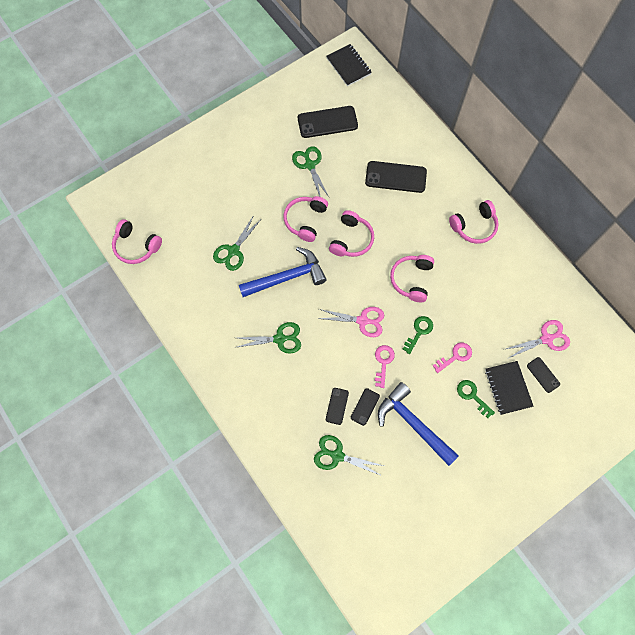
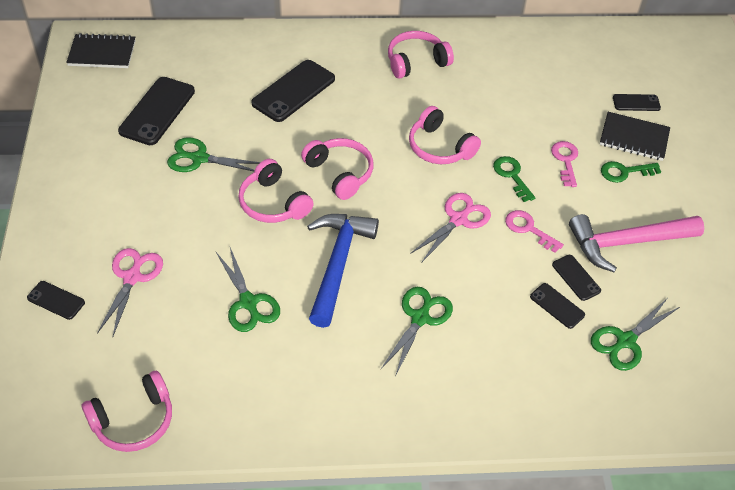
camera: 60 degrees left, 20 degrees down
(177, 167) = (56, 300): none -> black phone
(413, 424) = (627, 243): blue hammer -> pink hammer
(474, 226) = (416, 62): pink headphones -> pink headphones turned 120 degrees counterclockwise
(546, 338) = (595, 78): pink scissors -> pink scissors (132, 277)

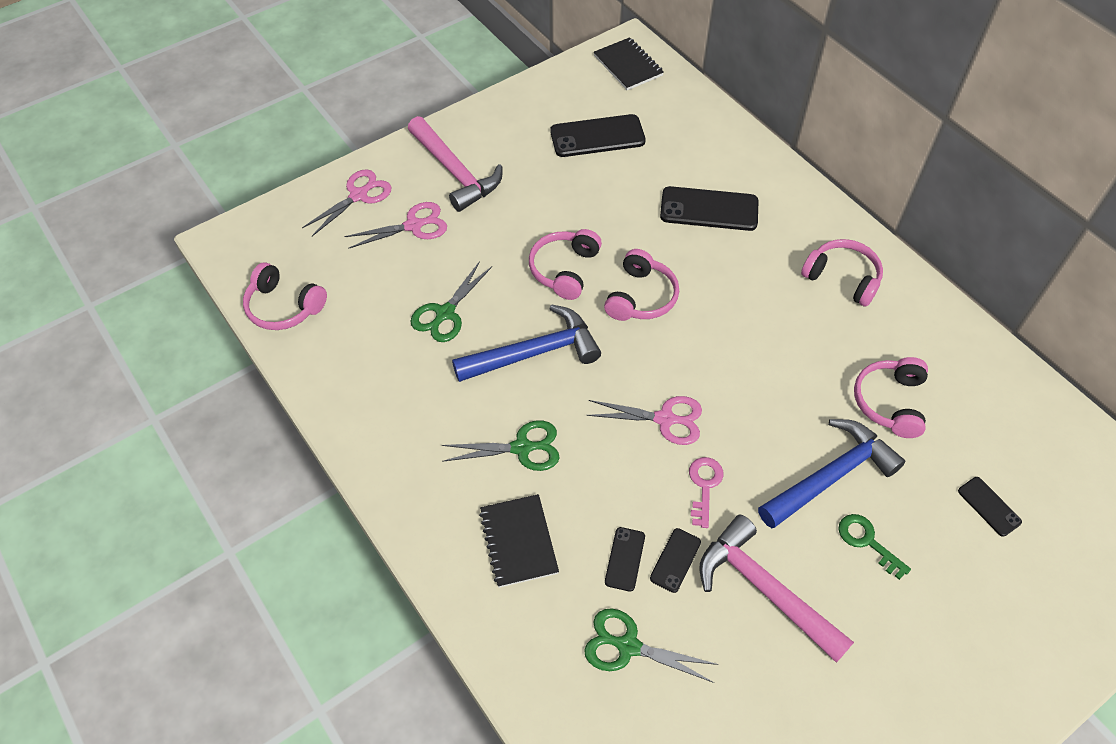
camera: 60 degrees right, 5 degrees up
(56, 300) = (359, 195): black phone -> pink scissors
(100, 219) = (455, 172): none -> pink hammer
(199, 158) = (570, 193): green scissors -> none
(439, 147) = (745, 356): pink headphones -> pink headphones (890, 402)
(512, 176) = (763, 437): green key -> none
(565, 161) = (830, 476): pink key -> blue hammer
(634, 138) = (929, 528): black notebook -> black notebook (518, 542)

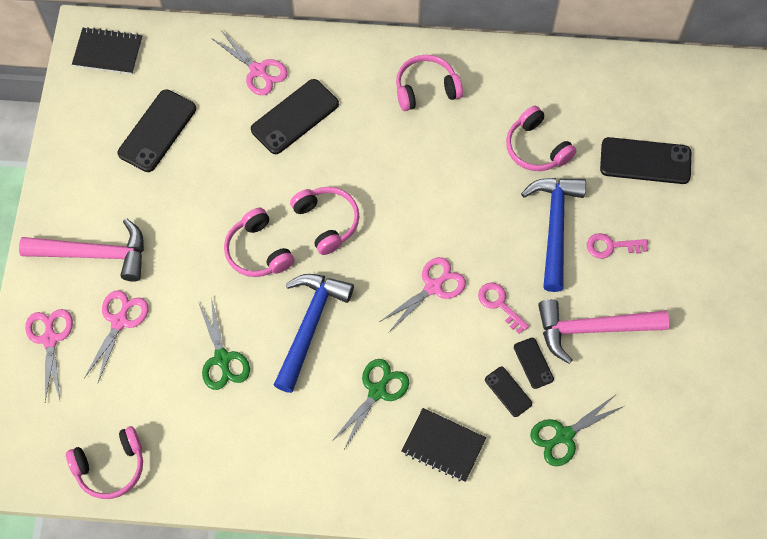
camera: 50 degrees left, 10 degrees up
(720, 159) = (258, 71): none -> pink scissors
(867, 542) = (611, 246): green key -> pink key
(989, 506) = (645, 161): black phone -> black phone, size x1.89

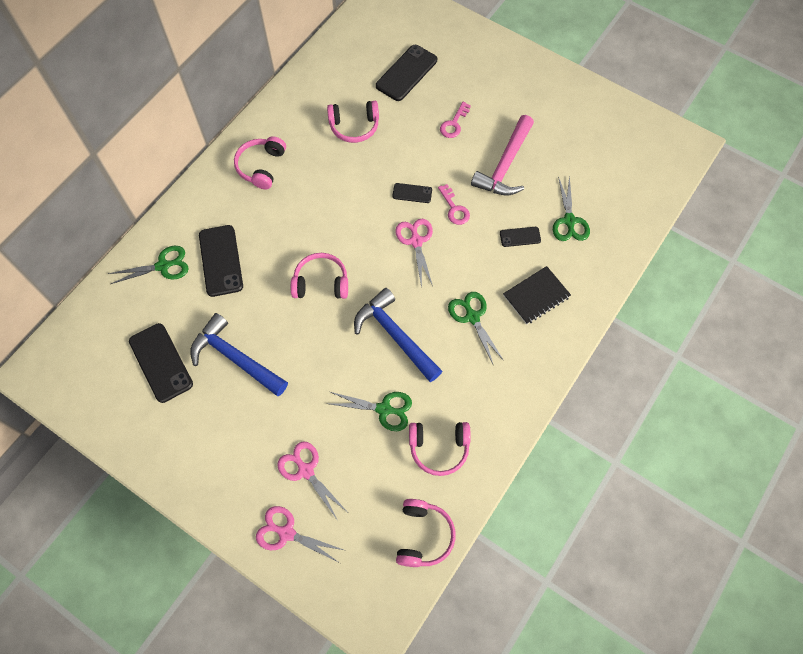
camera: 60 degrees left, 0 degrees up
(94, 254) = (234, 462): pink hammer -> none
(108, 52) = (62, 365): black notebook -> none
(258, 71) = (163, 266): pink scissors -> green scissors
(258, 251) = (313, 341): pink headphones -> pink headphones (439, 448)
(499, 304) = (454, 208): pink key -> pink key turned 105 degrees counterclockwise
(533, 363) = (508, 211): black phone -> black phone (412, 193)
(554, 227) = (419, 147): blue hammer -> blue hammer (235, 358)

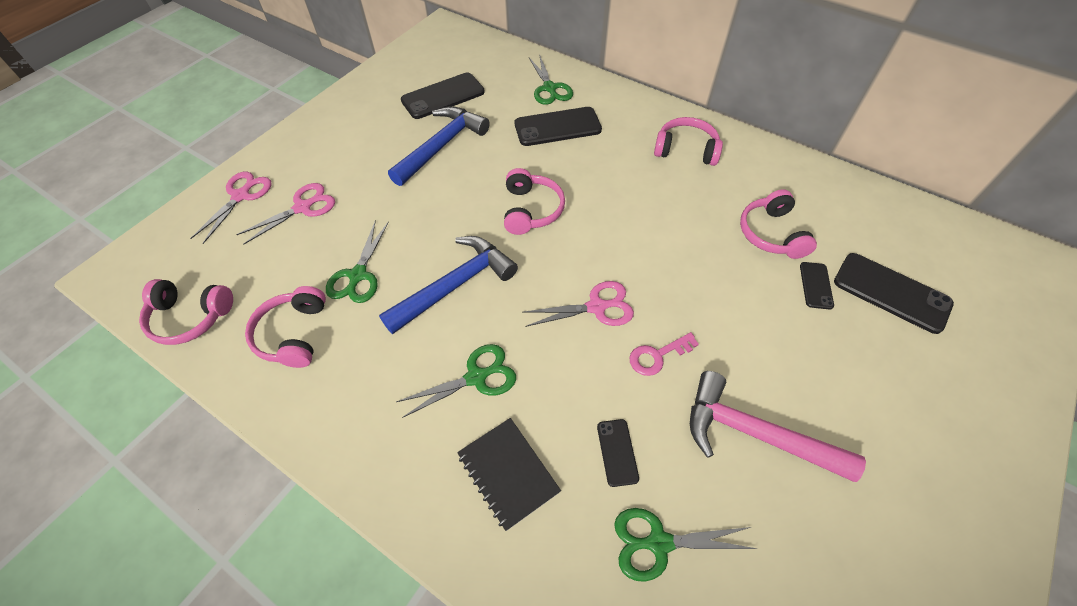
camera: 90 degrees right, 10 degrees down
(412, 193) = (675, 302): black phone -> black phone (816, 285)
(454, 123) = (816, 357): pink key -> none

